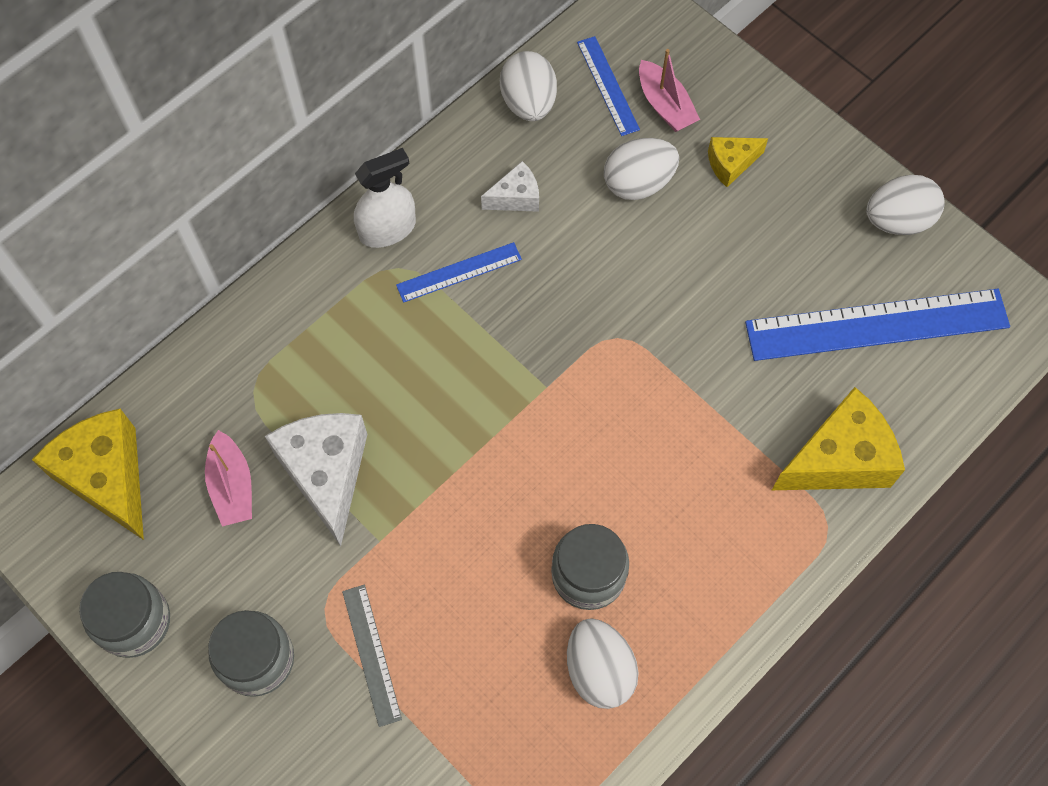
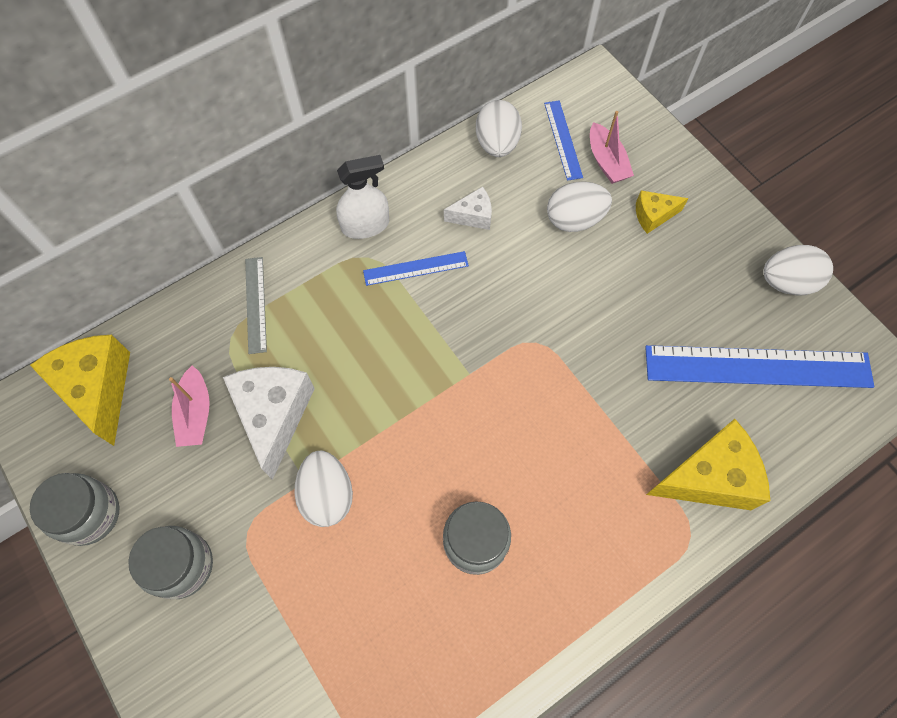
camera: 10 degrees right, 0 degrees up
(371, 654) = (278, 579): grey ruler -> grey ruler (255, 304)
(599, 670) = (469, 629): white egg -> white egg (327, 495)

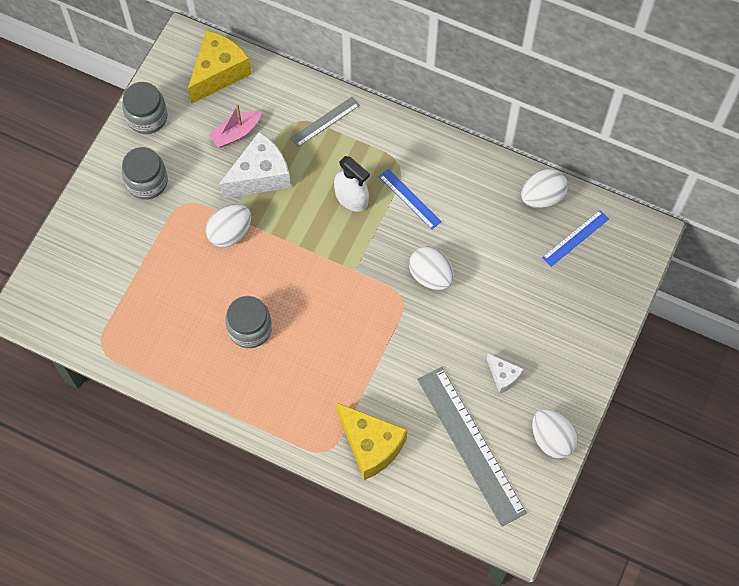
camera: 60 degrees right, 0 degrees up
(365, 225) = (422, 151): white spray bottle -> white spray bottle (351, 198)
(473, 216) = (472, 212): white cheese -> white cheese (503, 376)
(574, 219) = (512, 277): white egg -> white egg (430, 276)
(606, 161) = (576, 276): pink boat -> none
(653, 215) = (550, 327): yellow cheese -> none
(757, 366) = (471, 445): blue ruler -> grey ruler

